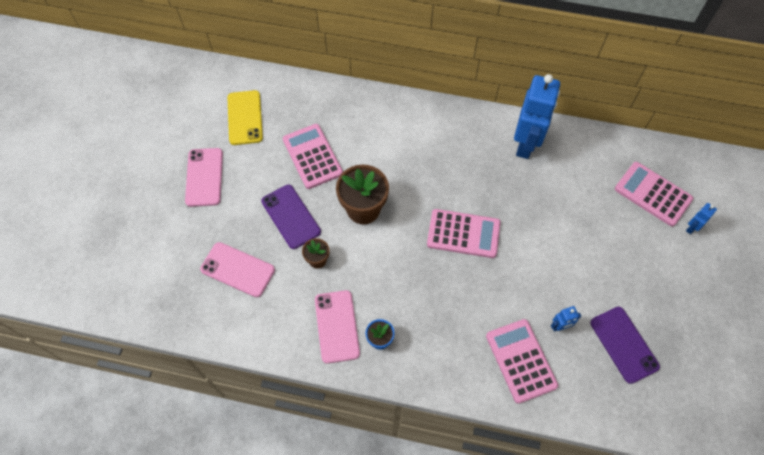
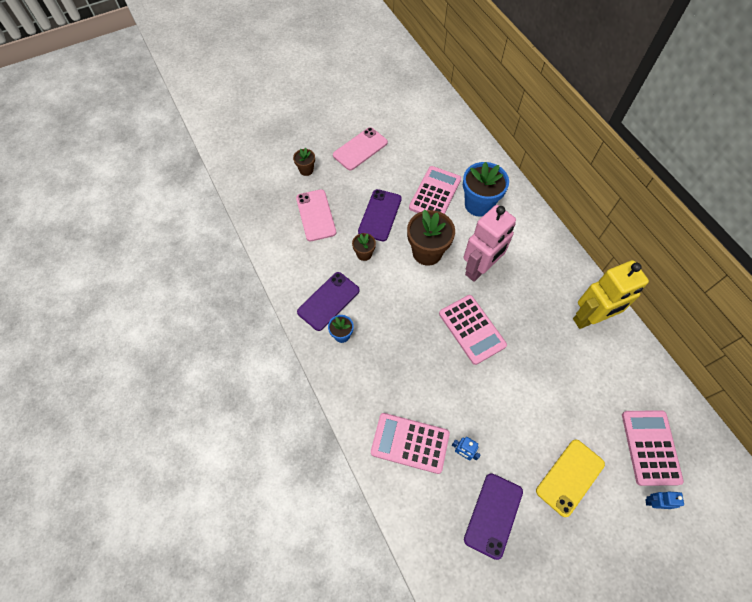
camera: 50 degrees right, 0 degrees up
(179, 240) = (306, 170): none -> brown flower pot
(245, 117) = (423, 136): yellow phone -> yellow phone (570, 477)
(337, 326) = (328, 301): pink phone -> purple phone
(355, 133) = (478, 204): none -> blue flower pot
(415, 183) = (479, 269): none -> pink robot
(521, 360) = (410, 443): pink calculator -> pink calculator turned 105 degrees counterclockwise
(526, 144) = (590, 318): blue robot -> yellow robot

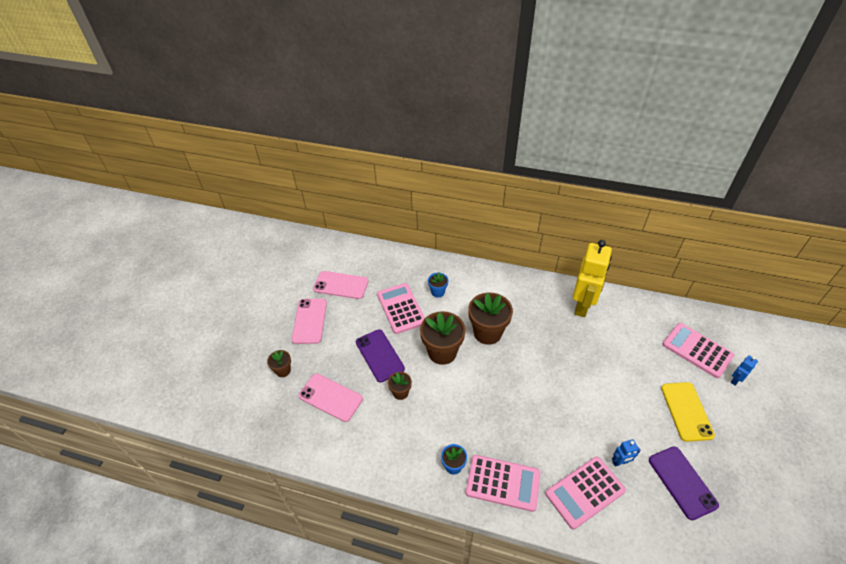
camera: 45 degrees left, 15 degrees down
(328, 301) = (415, 451): purple phone -> none
(411, 139) = (341, 285): none -> pink phone
(472, 329) = (529, 376): pink calculator -> pink calculator (503, 483)
(478, 204) = (438, 292): blue flower pot -> blue flower pot, size x0.51
(479, 269) = (487, 333): pink robot -> brown flower pot

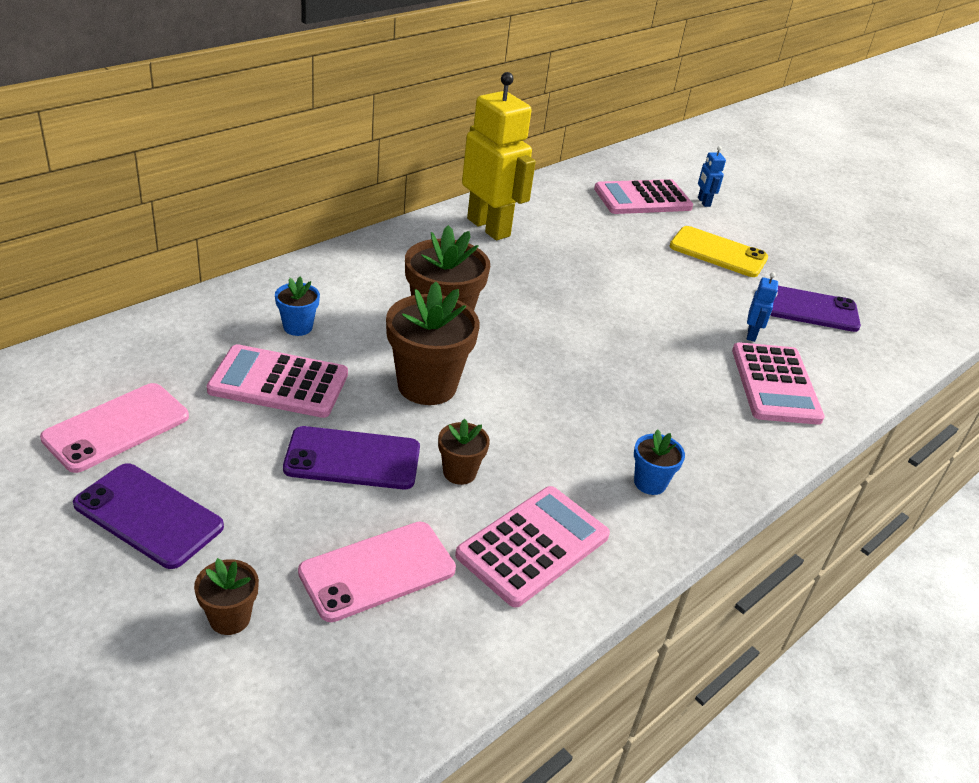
camera: 65 degrees left, 10 degrees down
(309, 321) = (148, 515): pink phone -> purple phone
(503, 483) = (714, 448): pink calculator -> pink calculator (533, 546)

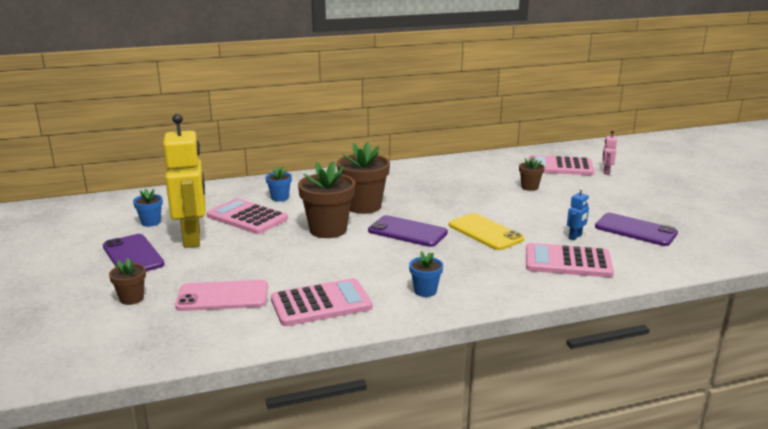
camera: 30 degrees right, 15 degrees down
(116, 427) = (151, 222): pink phone -> blue flower pot
(352, 459) = (255, 252): purple phone -> purple phone (407, 232)
(459, 472) = (309, 267): brown flower pot -> brown flower pot (529, 187)
(489, 227) = (437, 170): yellow robot -> yellow robot (192, 239)
(703, 202) = (606, 172): blue robot -> pink robot
(718, 252) = (591, 196): yellow phone -> yellow phone (485, 232)
(775, 384) = (568, 262): pink calculator -> pink calculator turned 75 degrees clockwise

